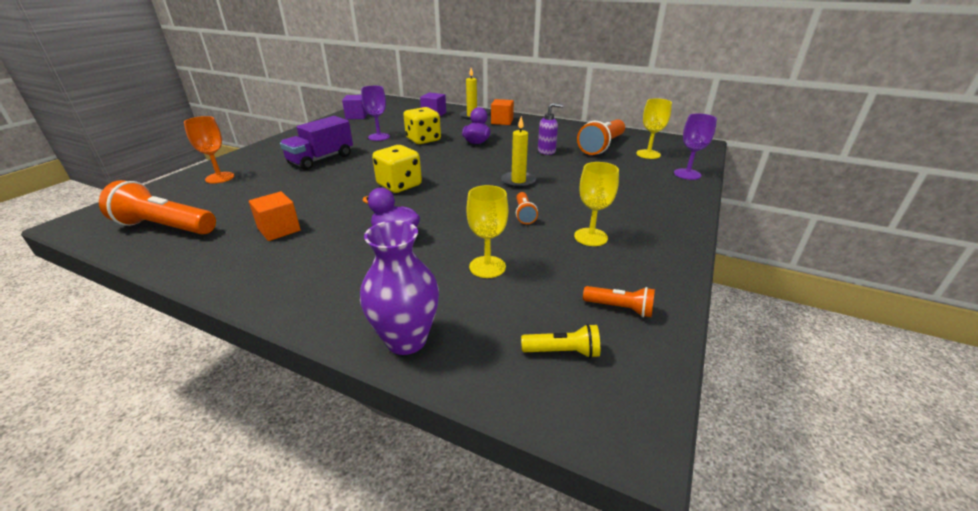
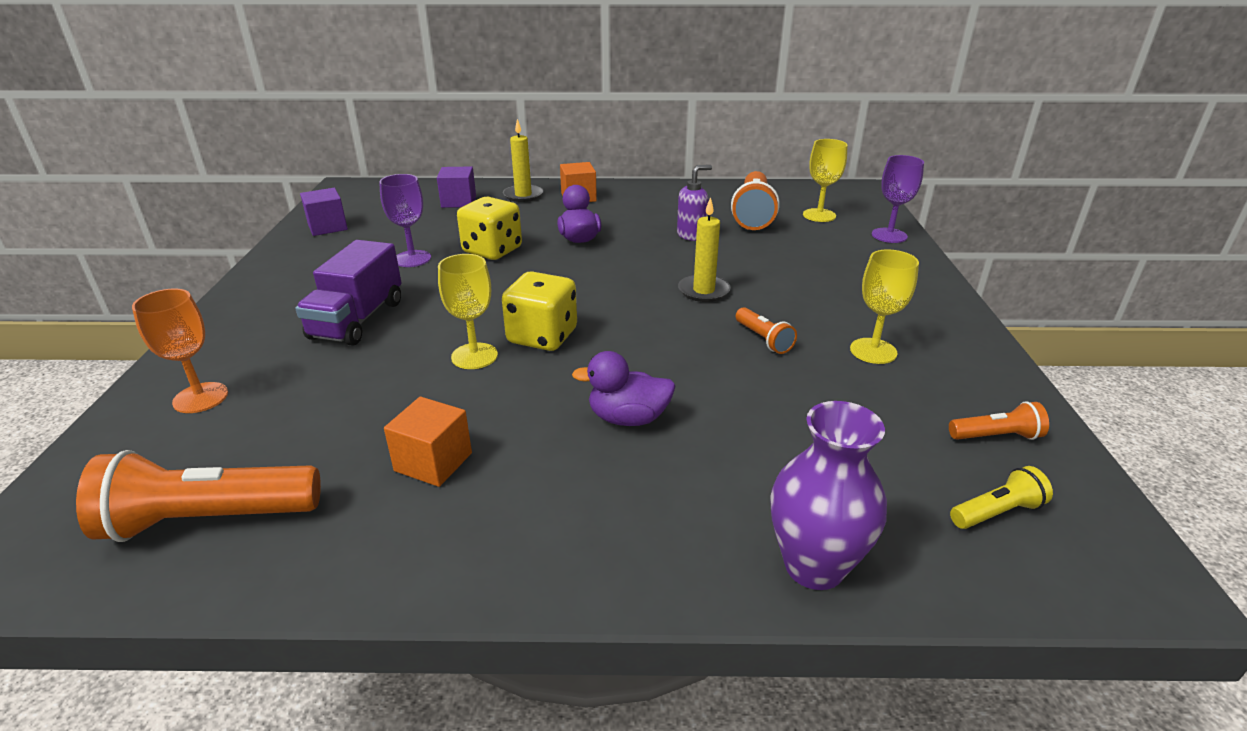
camera: 25 degrees left, 0 degrees up
(487, 267) = (799, 429): yellow goblet -> yellow goblet (474, 356)

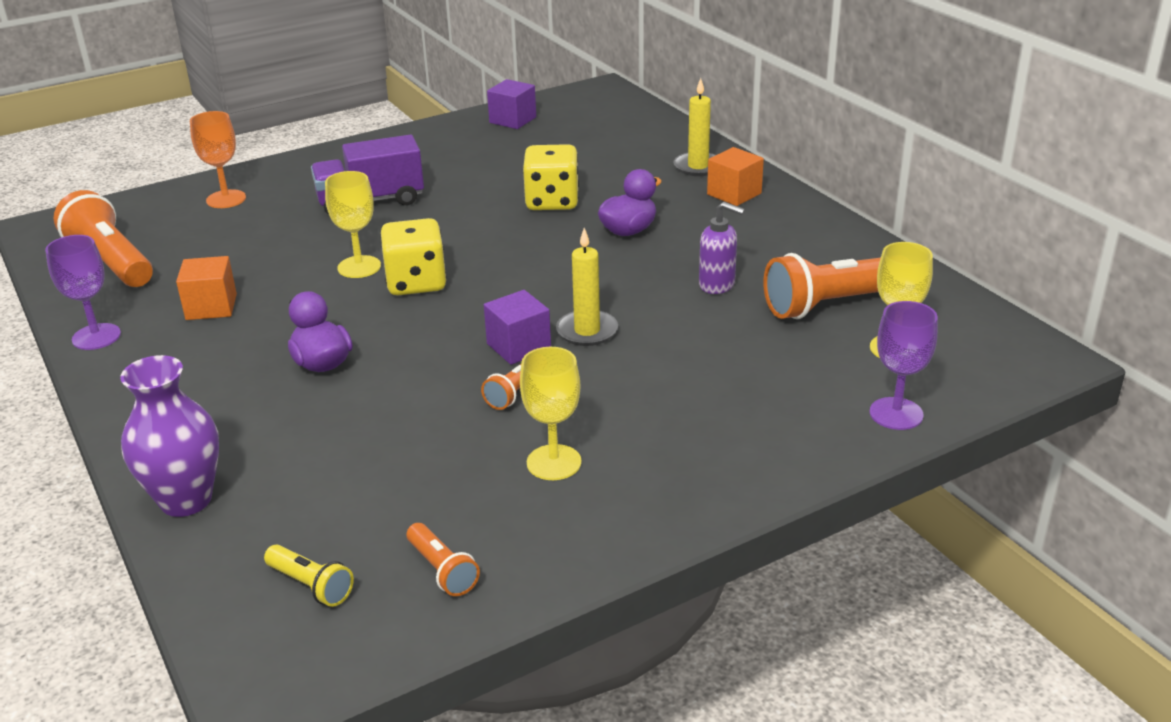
camera: 60 degrees right, 0 degrees up
(412, 259) = (494, 177): purple goblet -> purple goblet (96, 337)
(458, 201) = (639, 145): purple cube -> purple cube (518, 346)

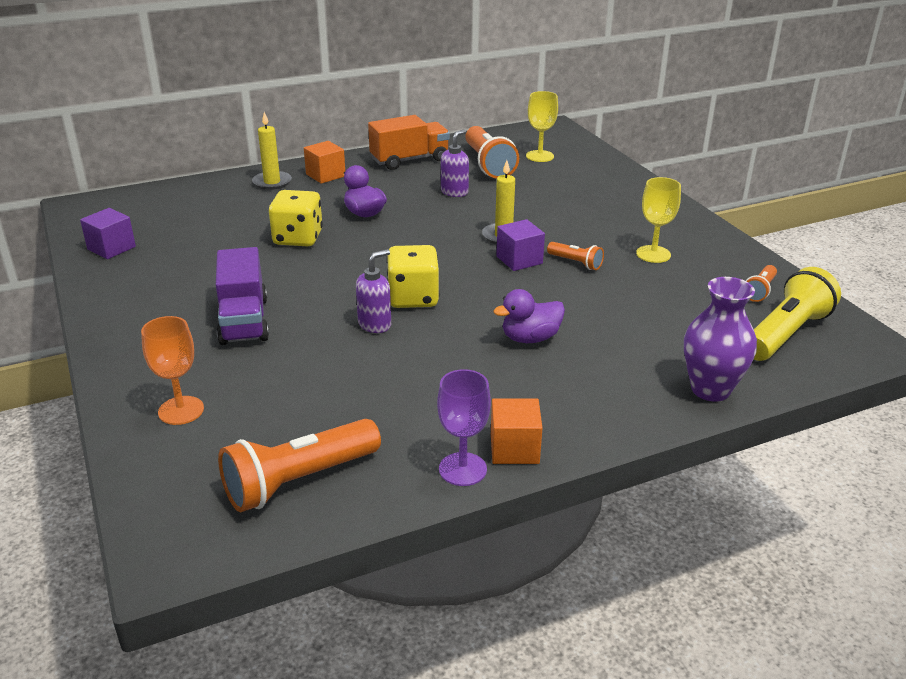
camera: 85 degrees left, 0 degrees up
(211, 307) = (422, 401): orange cube -> orange cube (514, 449)
(311, 585) = (785, 333): yellow flashlight -> yellow flashlight, size x1.98
(359, 267) = (375, 325): yellow goblet -> purple soap dispenser
(442, 570) = (760, 291): orange flashlight -> orange flashlight turned 150 degrees clockwise
(815, 242) = (409, 160): none -> orange truck
(896, 414) = (603, 164): purple goblet -> none

